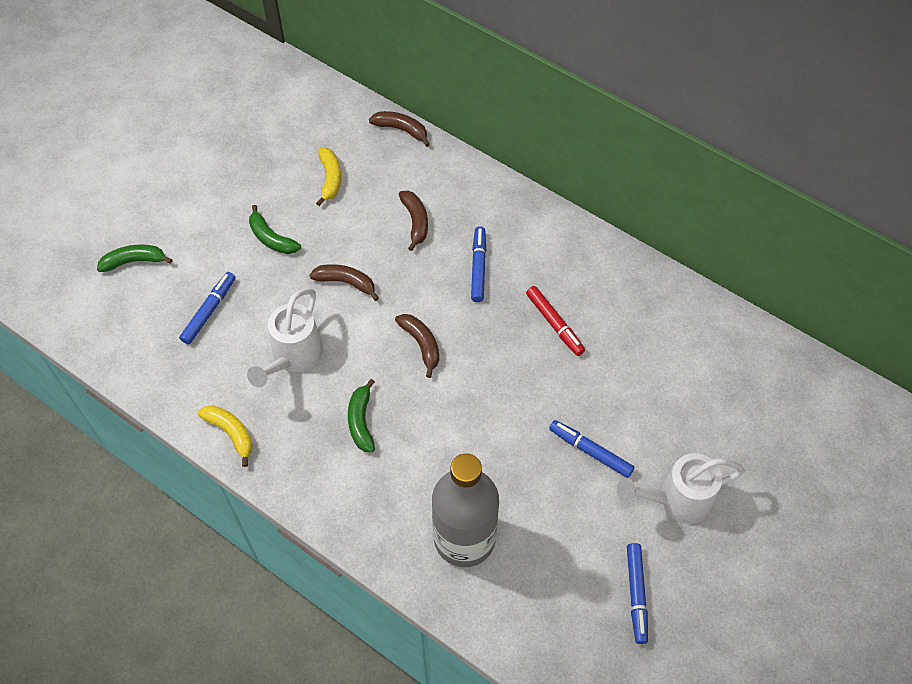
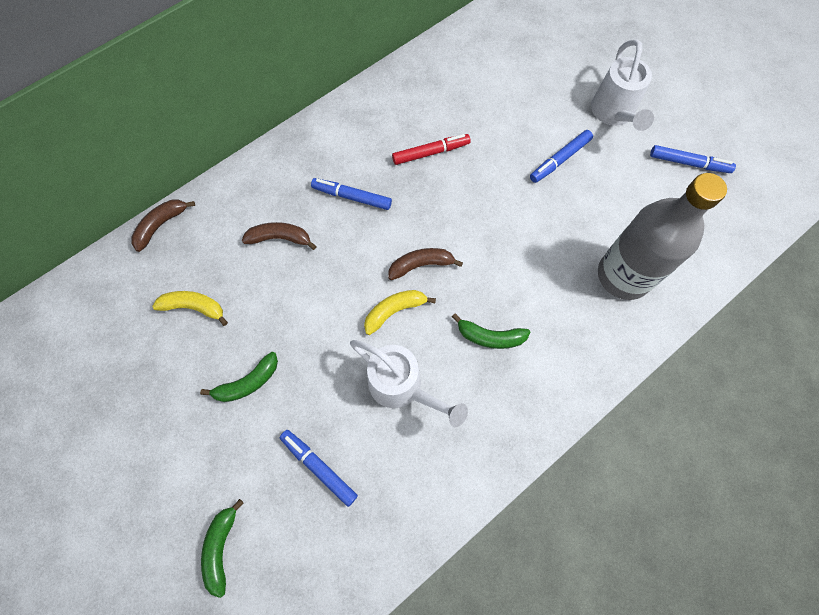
camera: 75 degrees left, 10 degrees up
(231, 433) = (475, 468): yellow banana -> yellow banana (394, 311)
(346, 282) = (329, 318): brown banana -> none

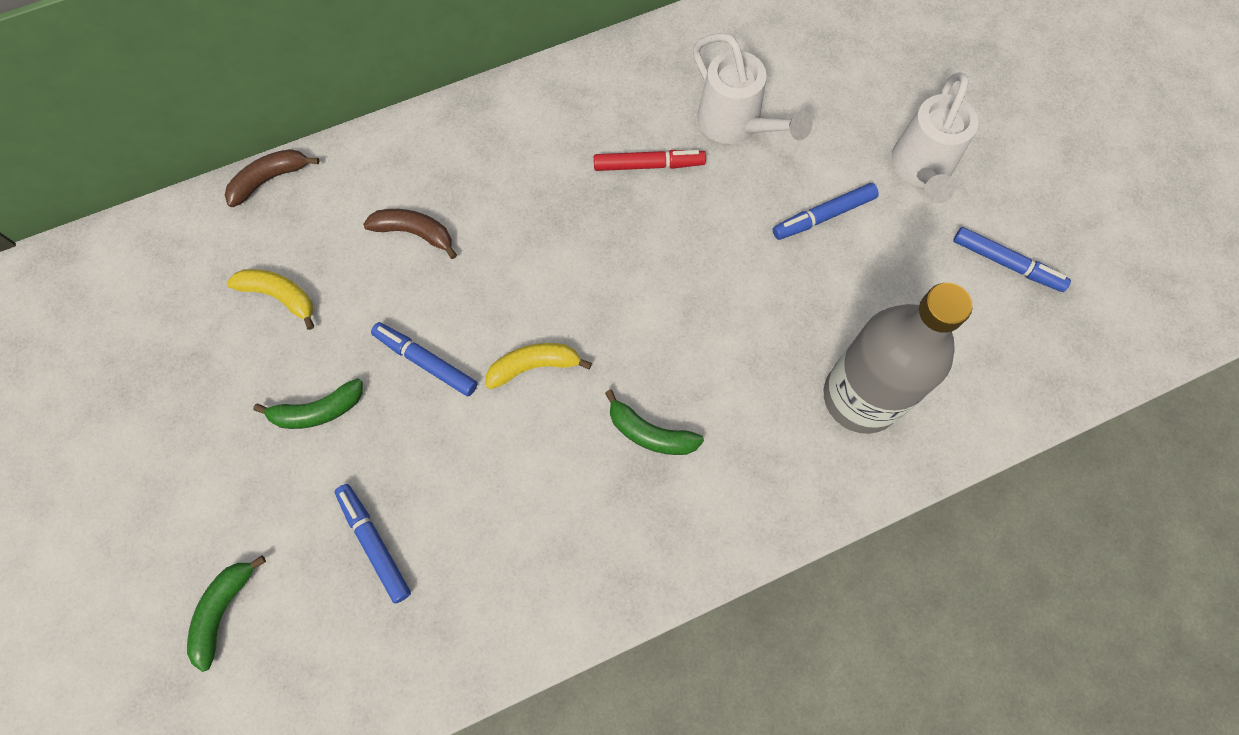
camera: 15 degrees right, 0 degrees up
(352, 197) = (525, 200): blue marker -> blue marker (426, 362)
(401, 387) = (512, 469): white watering can -> white watering can (735, 124)
(421, 265) = (588, 314): brown banana -> none

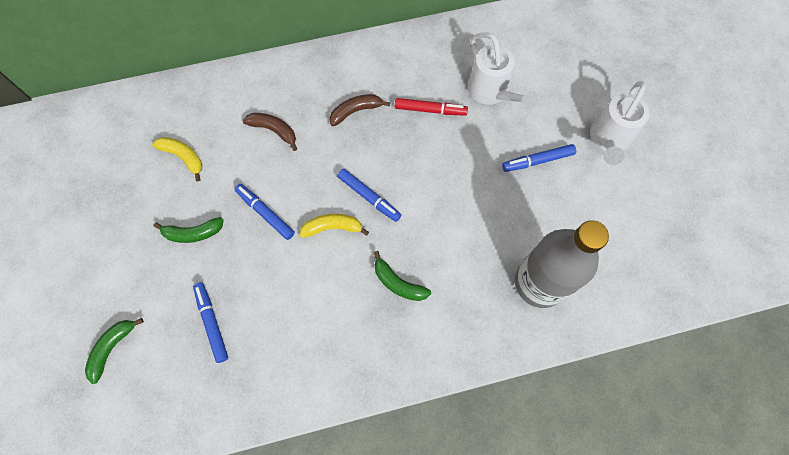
camera: 10 degrees right, 0 degrees up
(269, 179) = (191, 82): brown banana -> brown banana (356, 111)
(1006, 263) = (653, 211): blue marker -> blue marker (369, 197)

